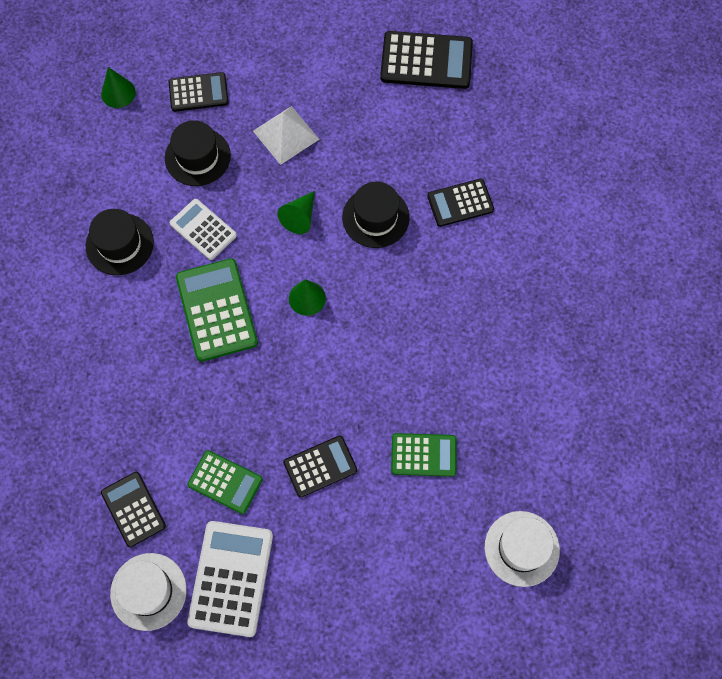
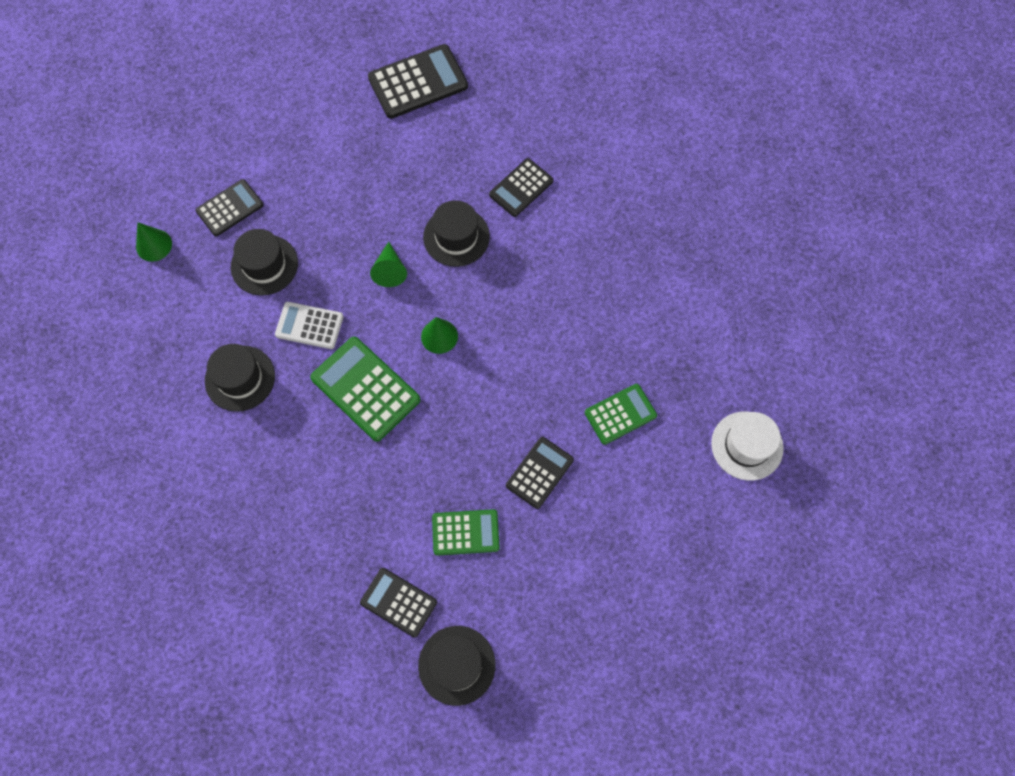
camera: 30 degrees left, 0 degrees up
(148, 591) = (456, 665): white hat -> black hat
(231, 578) = (522, 611): white calculator -> none
(286, 135) = (333, 206): white pyramid -> none

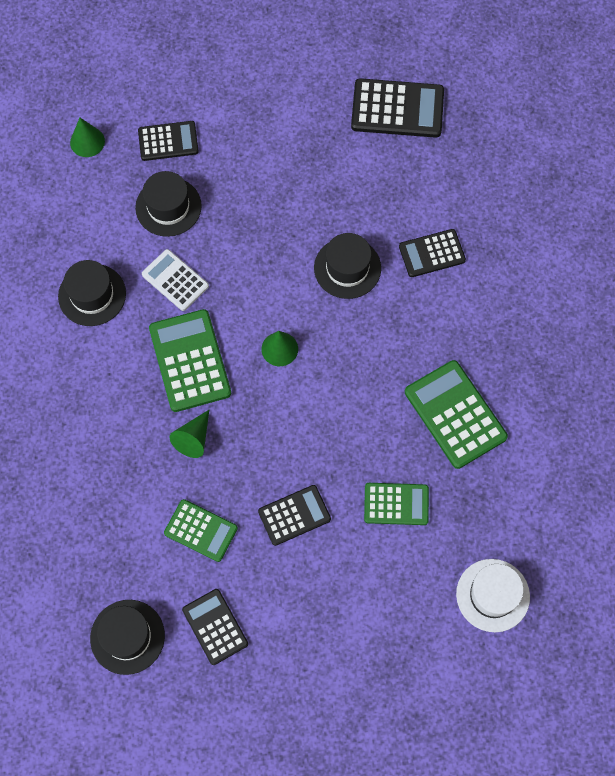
camera: 30 degrees right, 0 degrees up
(390, 270) = (271, 268): green cone -> green cone (193, 439)
(398, 602) = (111, 557): black calculator -> black calculator (215, 627)
(623, 312) = (455, 414): none -> green calculator

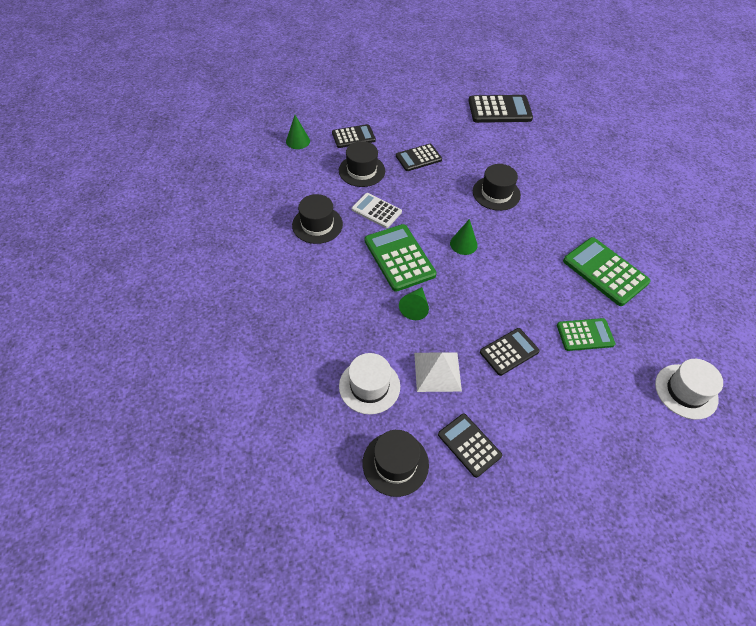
camera: 10 degrees left, 15 degrees down
(116, 539) = (369, 386): none -> white hat
(201, 530) = (437, 371): green calculator -> white pyramid
(432, 253) = (550, 180): black calculator -> black calculator (418, 158)

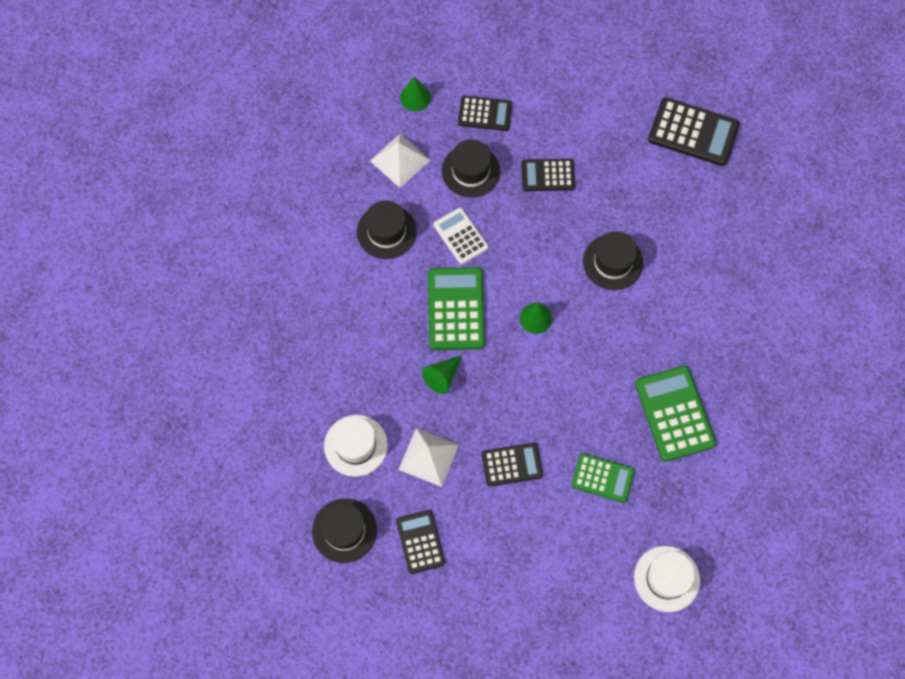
camera: 25 degrees right, 15 degrees up
(305, 179) = (400, 160): none -> white pyramid

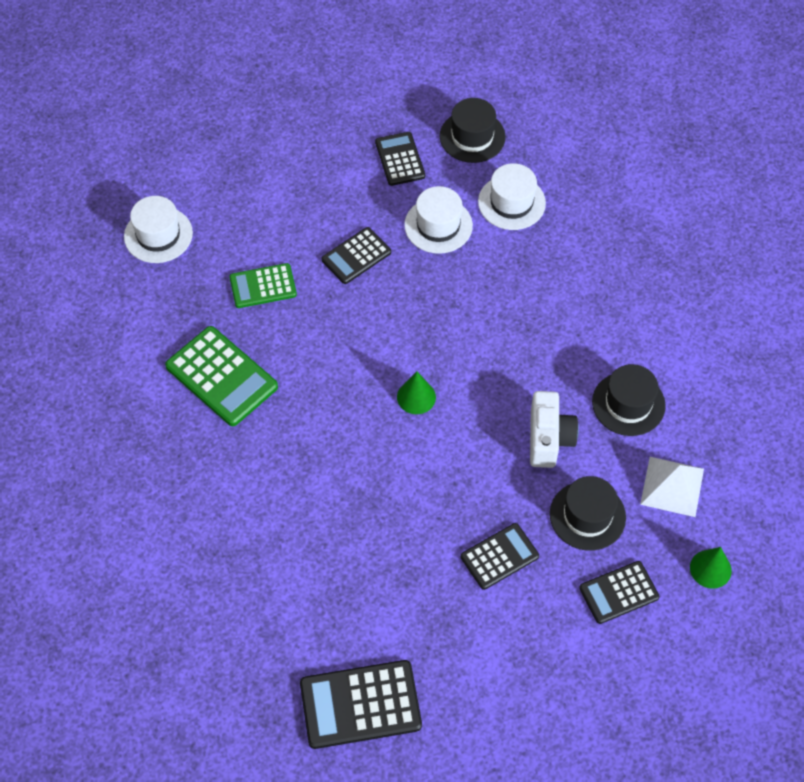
camera: 150 degrees right, 10 degrees down
(420, 542) = (400, 159): black calculator -> black calculator turned 150 degrees counterclockwise
(428, 457) = (438, 225): white pyramid -> white hat
(442, 377) = (473, 297): green cone -> none
(456, 309) = (503, 364): green calculator -> none
(460, 236) = (548, 439): white calculator -> white camera
(613, 262) = (369, 496): black hat -> none

